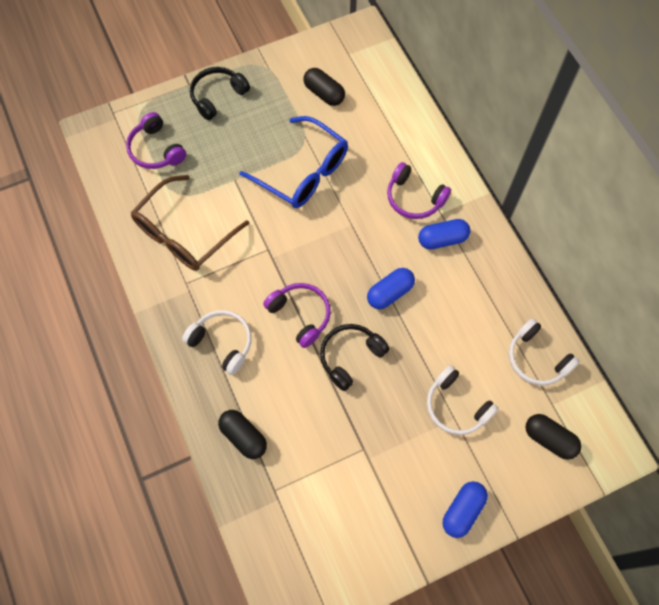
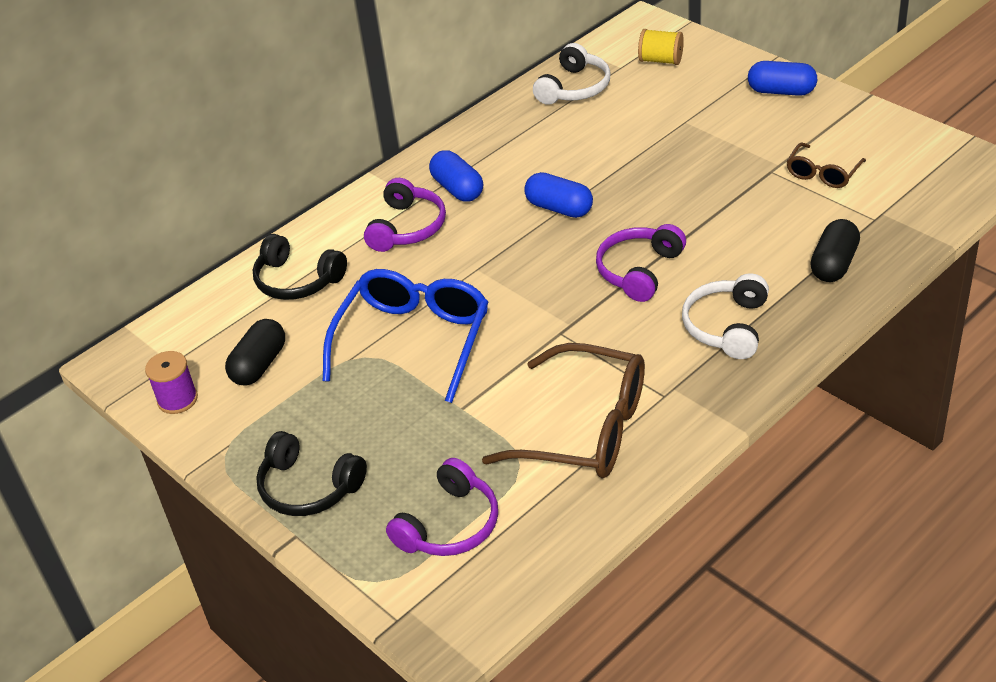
camera: 105 degrees left, 25 degrees down
(316, 52) = (177, 399): none -> purple spool
(342, 483) = (822, 174): none -> brown glasses
(350, 357) = (666, 213): black headphones -> black headphones (297, 280)
(456, 406) = (670, 124): white headphones -> none
(549, 439) = (660, 60): black capsule -> yellow spool

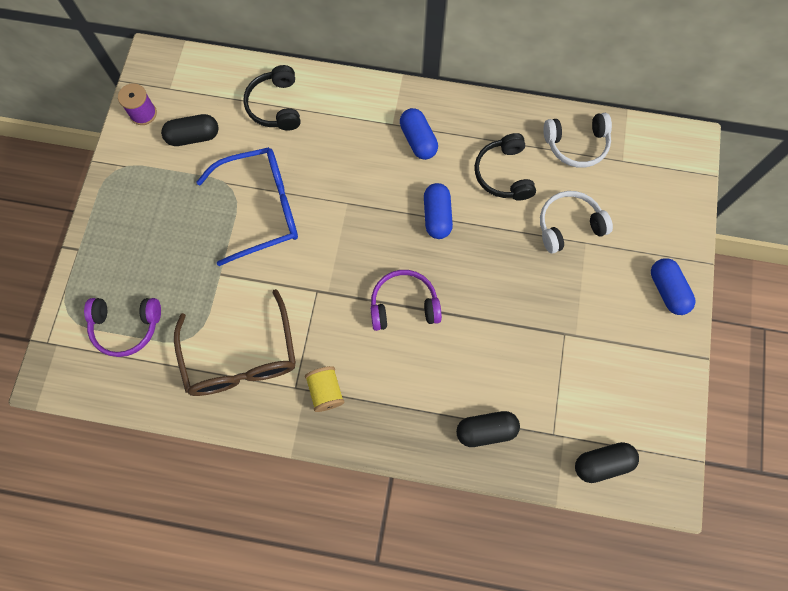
camera: 50 degrees right, 30 degrees up
(308, 487) = (115, 231): black headphones -> black headphones (503, 174)
(407, 227) = (361, 135): purple headphones -> none
(458, 189) = (418, 140): blue capsule -> blue capsule turned 45 degrees counterclockwise
(660, 60) = (649, 183): yellow spool -> yellow spool (326, 391)
(727, 326) = (381, 392): white headphones -> white headphones (568, 225)
(822, 174) = (584, 372): brown glasses -> none
(930, 198) = (602, 463): none -> black capsule

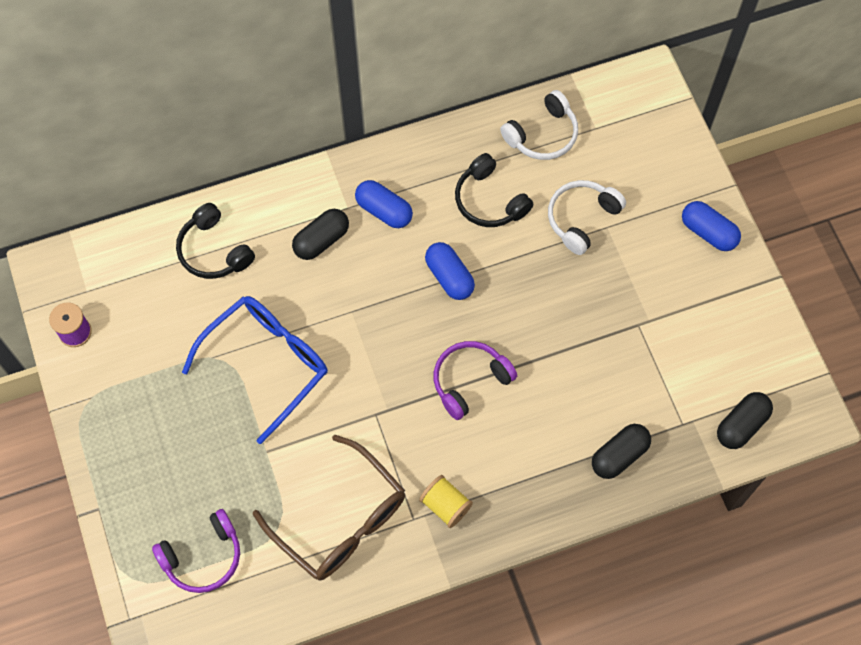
camera: 30 degrees left, 5 degrees down
(193, 136) = (146, 328): black capsule -> black capsule (321, 240)

